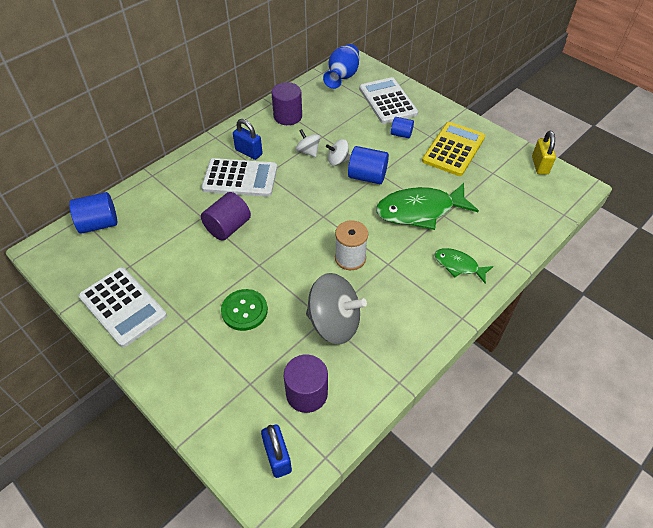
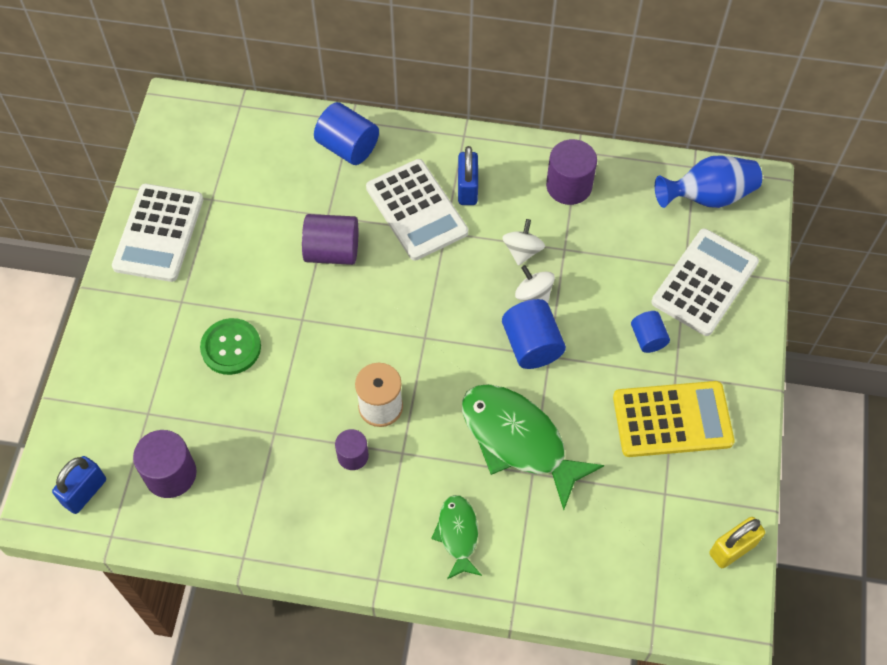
camera: 55 degrees right, 10 degrees up
(99, 224) = (244, 128): blue cylinder -> blue cylinder (348, 147)
(334, 323) = (276, 446): grey spinning top -> none
(371, 287) = (353, 456): none -> purple cylinder

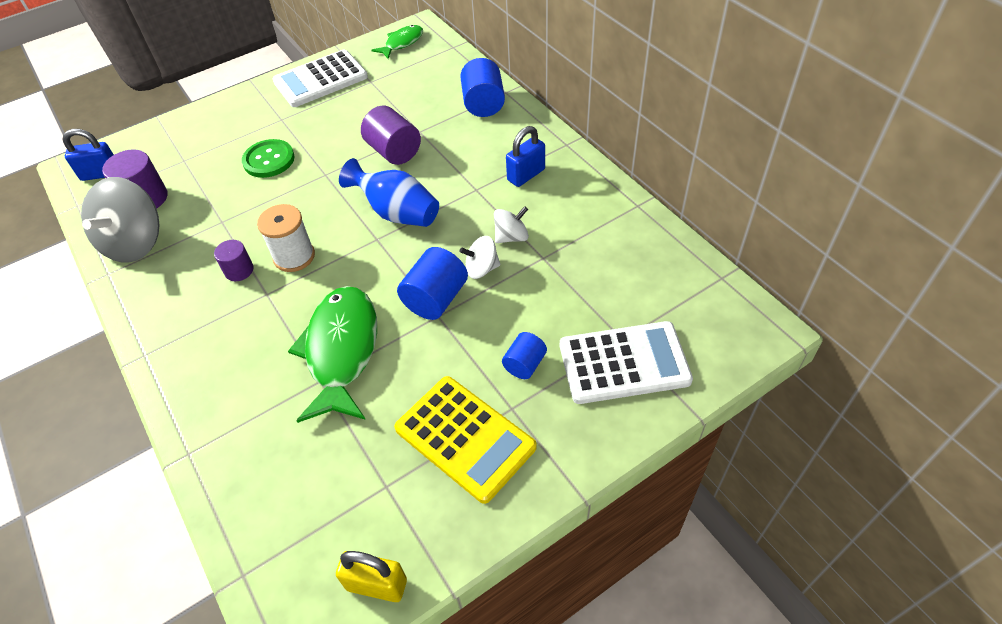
camera: 50 degrees right, 10 degrees down
(226, 515) = (135, 243): none -> grey spinning top
(416, 210) = (476, 164): white calculator -> none
(458, 534) = (222, 374): green fish -> green fish (402, 43)
(533, 294) = (481, 269): white spinning top -> white spinning top turned 105 degrees counterclockwise
(569, 186) = (600, 221): purple cylinder -> none
(708, 196) = (707, 306): blue vase -> blue vase (397, 213)

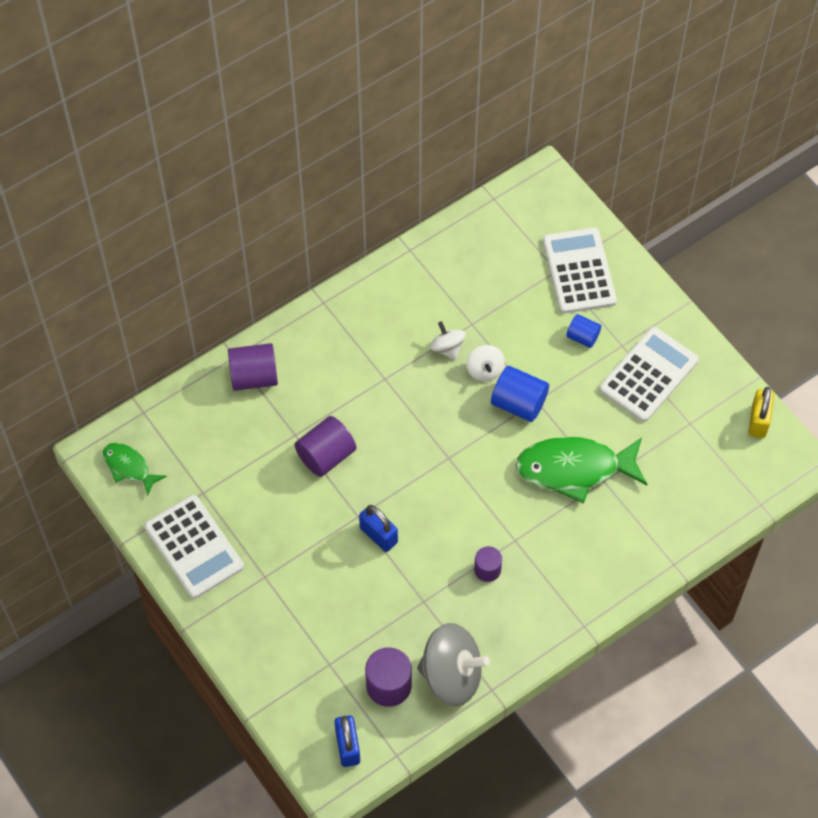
camera: 95 degrees left, 10 degrees up
(269, 160) = (333, 575): green button -> none
(294, 256) = (470, 525): white spool -> none
(397, 213) = (415, 443): blue vase -> none
(465, 438) = (648, 375): yellow calculator -> white calculator
(483, 104) = (254, 377): blue cylinder -> purple cylinder
(526, 175) = (366, 337): blue padlock -> blue padlock (378, 535)

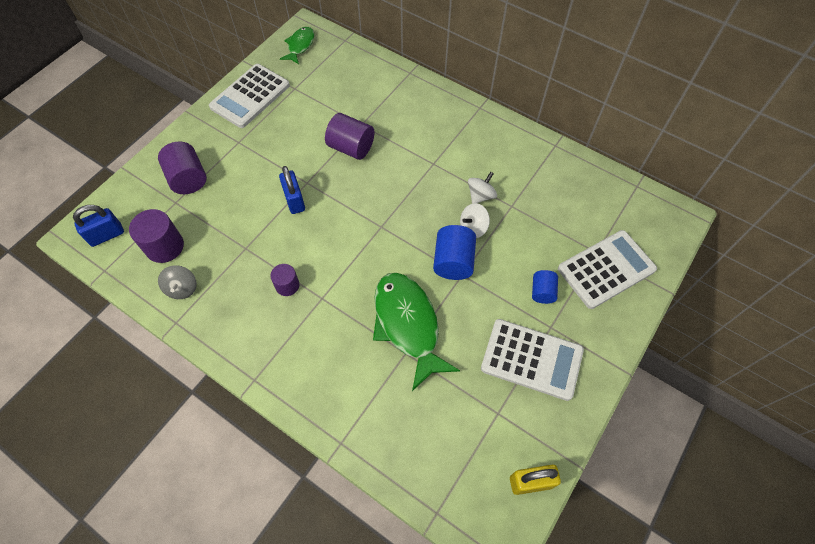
camera: 70 degrees right, 0 degrees up
(254, 377) = (398, 87): purple cylinder -> purple cylinder (188, 179)
(378, 535) = (294, 200): blue padlock -> blue padlock turned 45 degrees counterclockwise
(452, 675) = (182, 288): grey spinning top -> grey spinning top, size x0.51

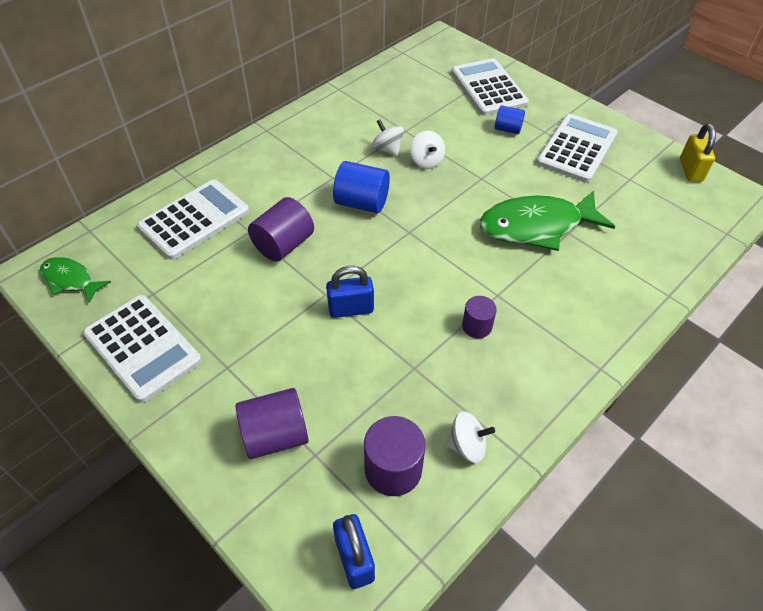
camera: 80 degrees left, 10 degrees down
(182, 288) = (467, 446): grey spinning top -> white spinning top
(366, 90) = (194, 219): none -> white calculator
(453, 262) = (465, 182): blue cylinder -> blue cylinder (362, 203)

